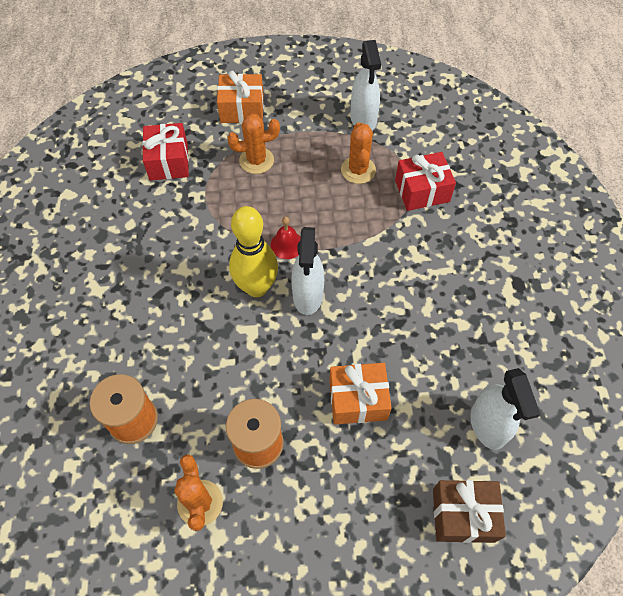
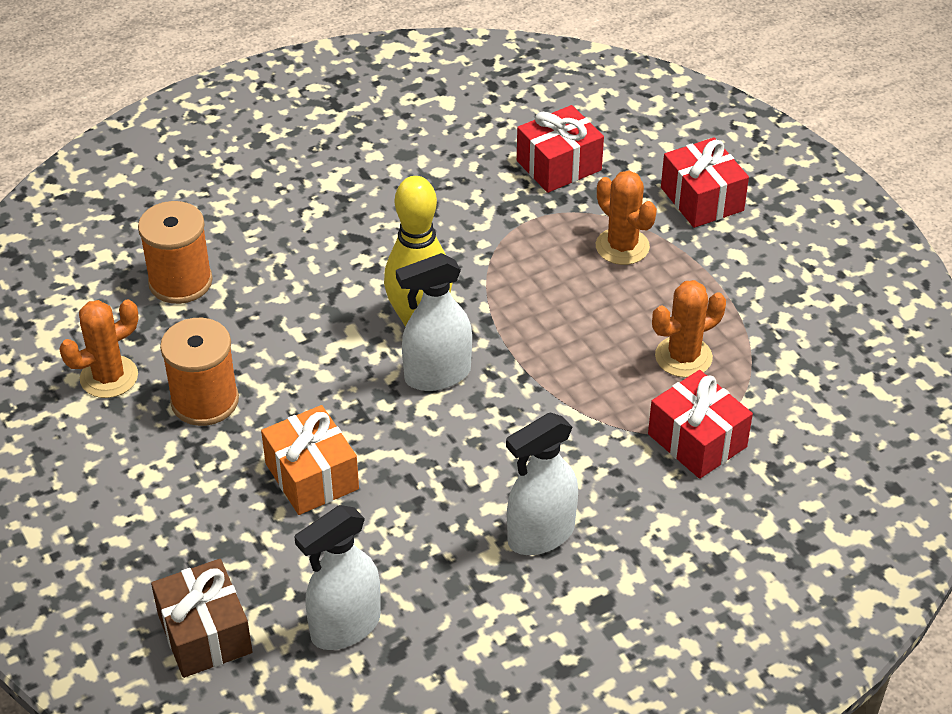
camera: 65 degrees right, 15 degrees down
(242, 109) = (702, 199): orange gift -> red gift
(287, 245) = (503, 326): red bell -> none
(363, 119) = (785, 332): white spray bottle -> white spray bottle (540, 535)

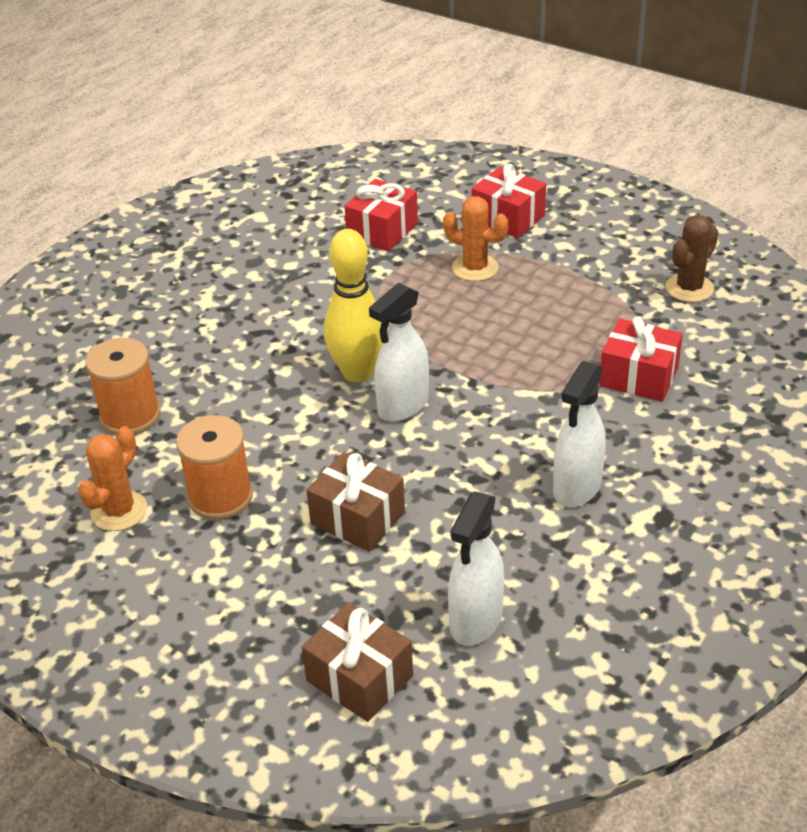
camera: 25 degrees left, 5 degrees down
(311, 476) = (357, 518): orange gift -> brown gift
(683, 357) = (581, 325): orange cactus -> none
(834, 359) = (689, 288): none -> brown cactus

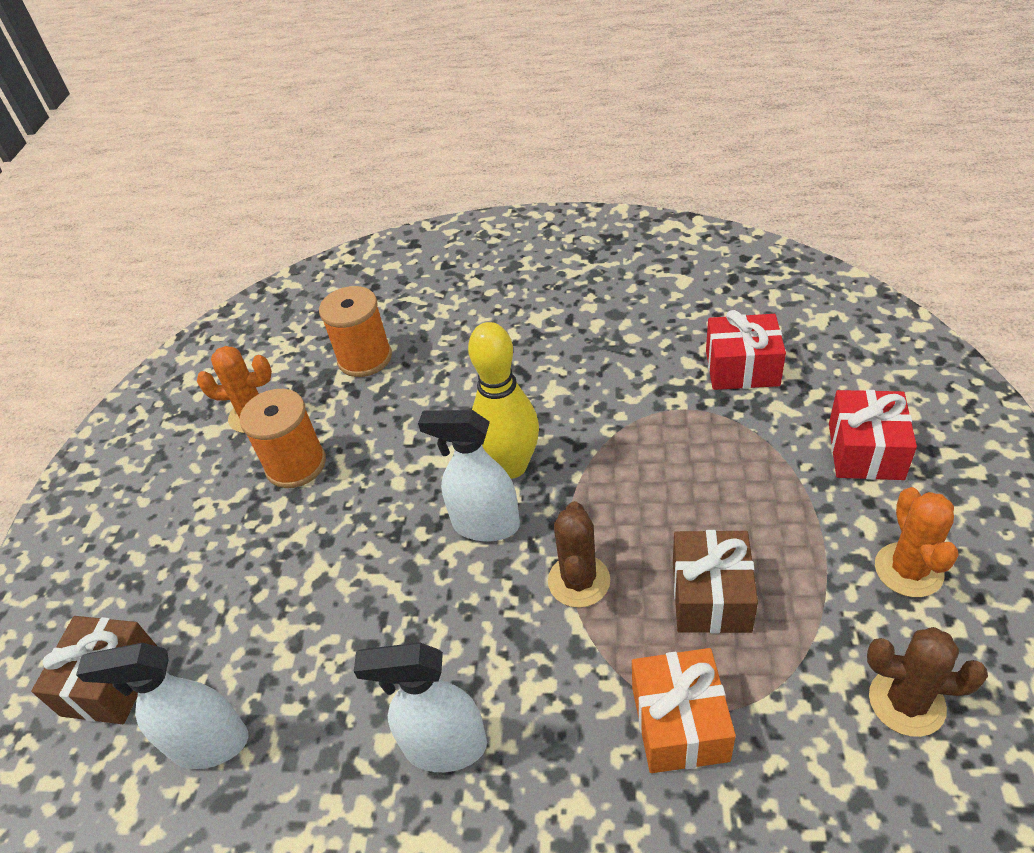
camera: 65 degrees right, 5 degrees up
(357, 518) = (311, 573): brown gift -> brown gift (711, 596)
(475, 268) = (748, 469): orange cactus -> orange cactus (908, 570)
(497, 378) = (579, 581): none -> brown cactus
(638, 377) = (679, 723): red gift -> orange gift

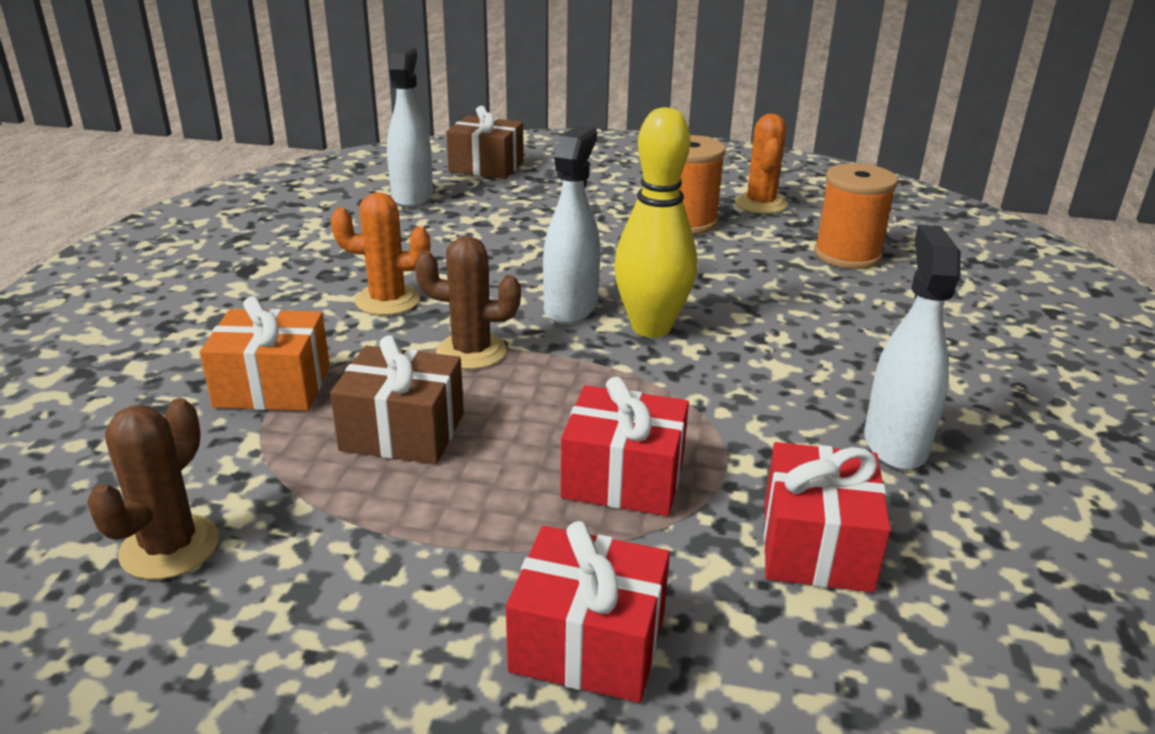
camera: 90 degrees right, 15 degrees down
(445, 747) = (342, 275): white spray bottle -> white spray bottle (895, 443)
(715, 456) = (623, 478): none -> red gift
(908, 570) = (341, 615): orange cactus -> orange cactus (387, 301)

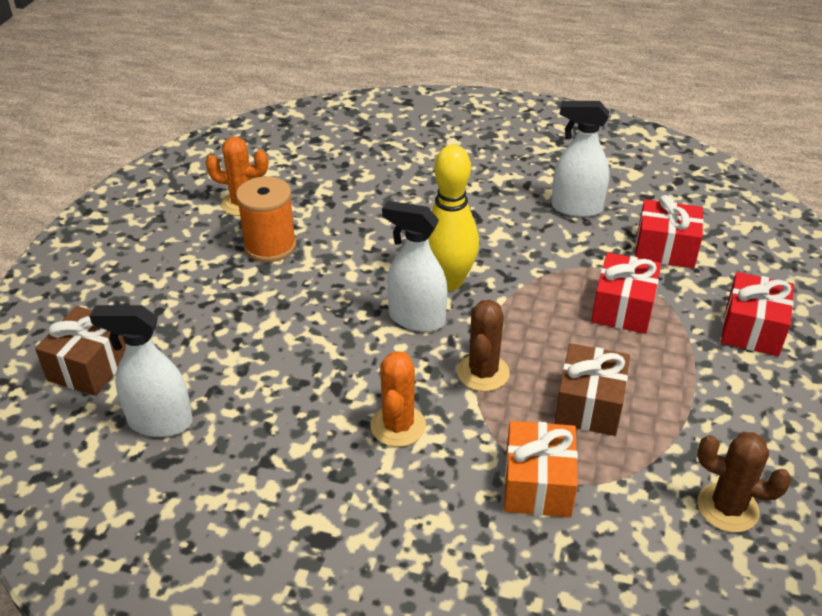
camera: 85 degrees left, 10 degrees up
(847, 255) = (345, 180): orange spool -> none

